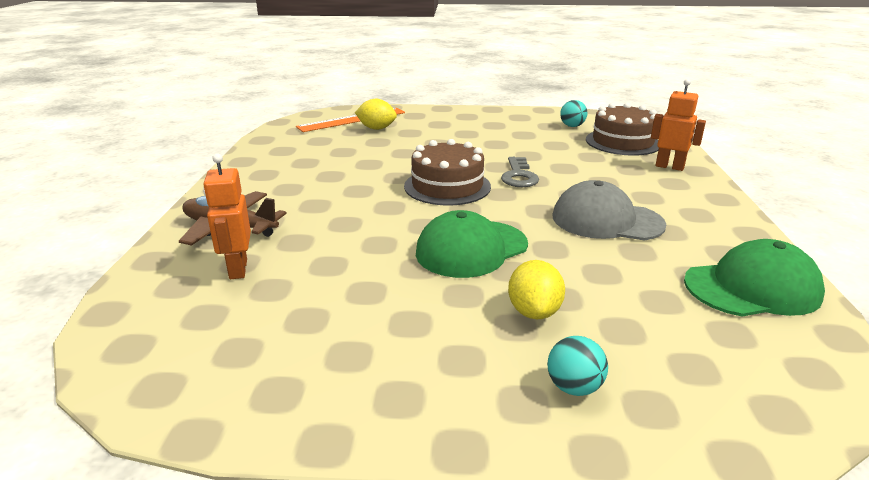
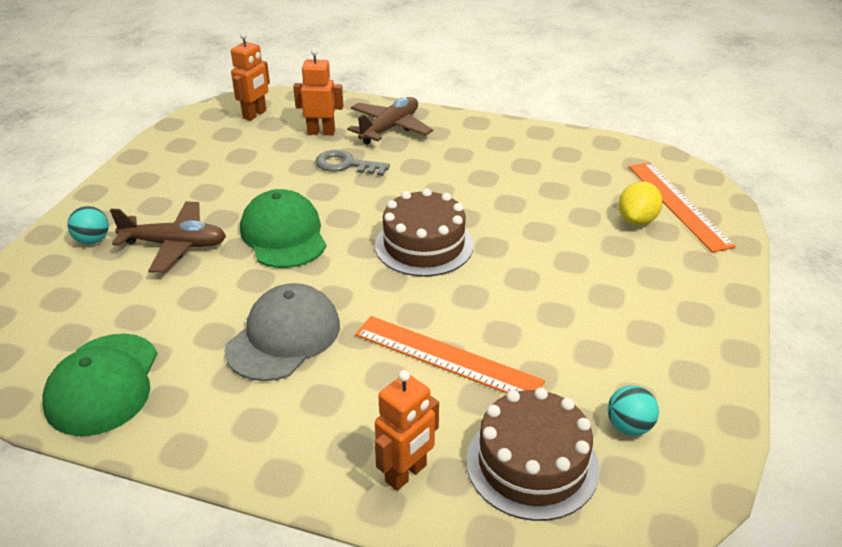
camera: 105 degrees right, 10 degrees up
(171, 338) = (255, 114): none -> orange robot
(519, 176) = (432, 304): grey key -> grey key (346, 165)
(534, 312) = (175, 245): yellow lemon -> brown plane
(568, 166) = (446, 358): none -> orange ruler

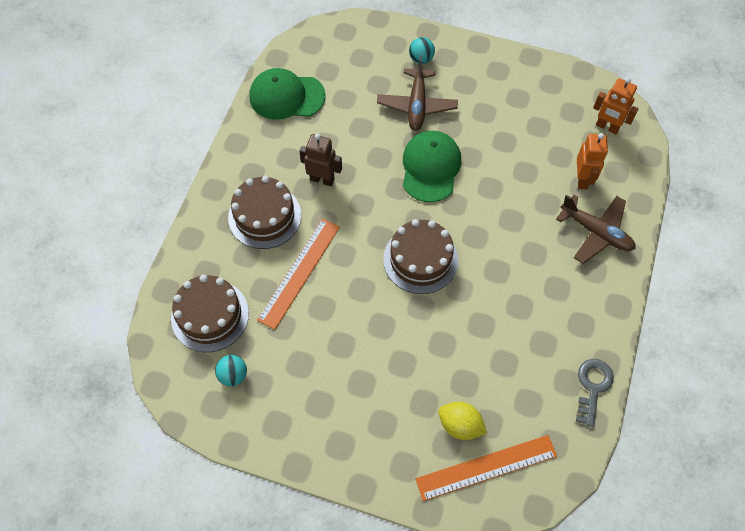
camera: 90 degrees right, 25 degrees up
(283, 235) = (430, 167): green cap -> green cap turned 60 degrees counterclockwise
(283, 337) = (322, 179): grey cap -> brown robot
(344, 402) = (264, 216): none -> brown cake
(346, 165) = (530, 201): grey key -> grey key (592, 387)
(406, 474) = (209, 250): orange robot -> none

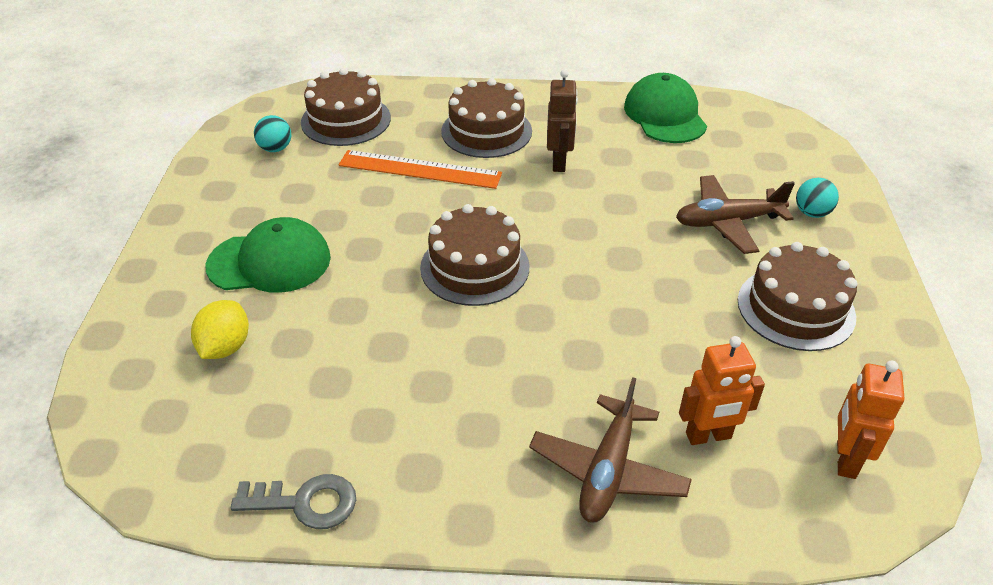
camera: 75 degrees right, 20 degrees down
(430, 167) = (629, 252): green cap -> green cap (269, 262)
(486, 468) = (161, 385): orange ruler -> none
(500, 102) = (795, 308): none -> brown cake

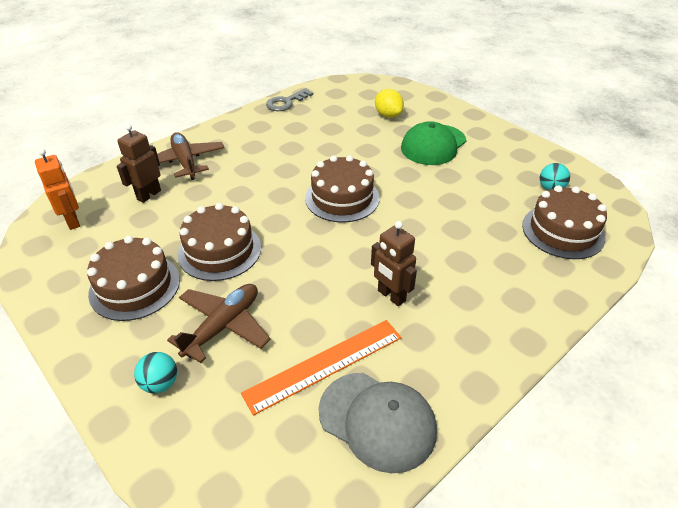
camera: 135 degrees right, 0 degrees up
(420, 169) = (460, 230): orange ruler -> orange ruler (324, 365)
(486, 131) = (475, 287): brown cake -> brown cake (219, 250)
(665, 115) = (377, 420): green cap -> grey cap
(708, 436) = (148, 195): orange robot -> brown robot

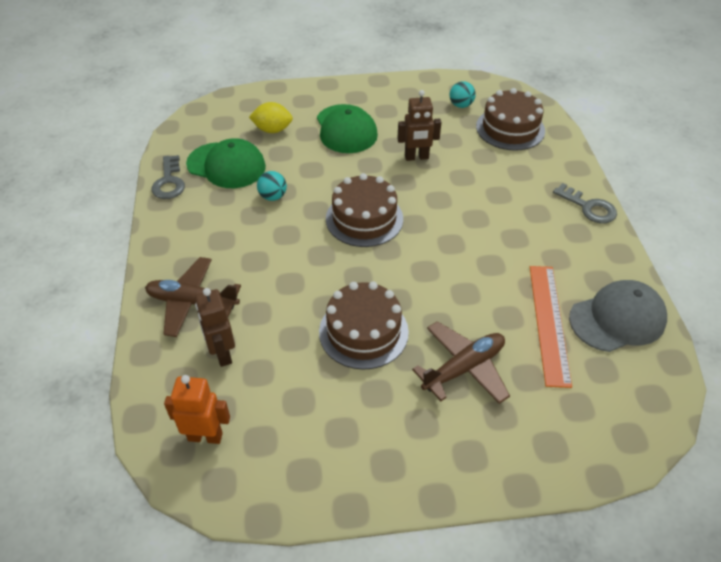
camera: 55 degrees left, 5 degrees up
(135, 286) = (362, 414): brown cake -> none
(160, 383) = (500, 437): turquoise ball -> turquoise ball (273, 196)
(223, 326) = (464, 368): brown plane -> brown plane turned 75 degrees clockwise
(327, 115) = (226, 165): none -> green cap
(391, 296) = (506, 250): brown robot -> brown robot (416, 157)
(520, 333) = (589, 207): none -> grey key

